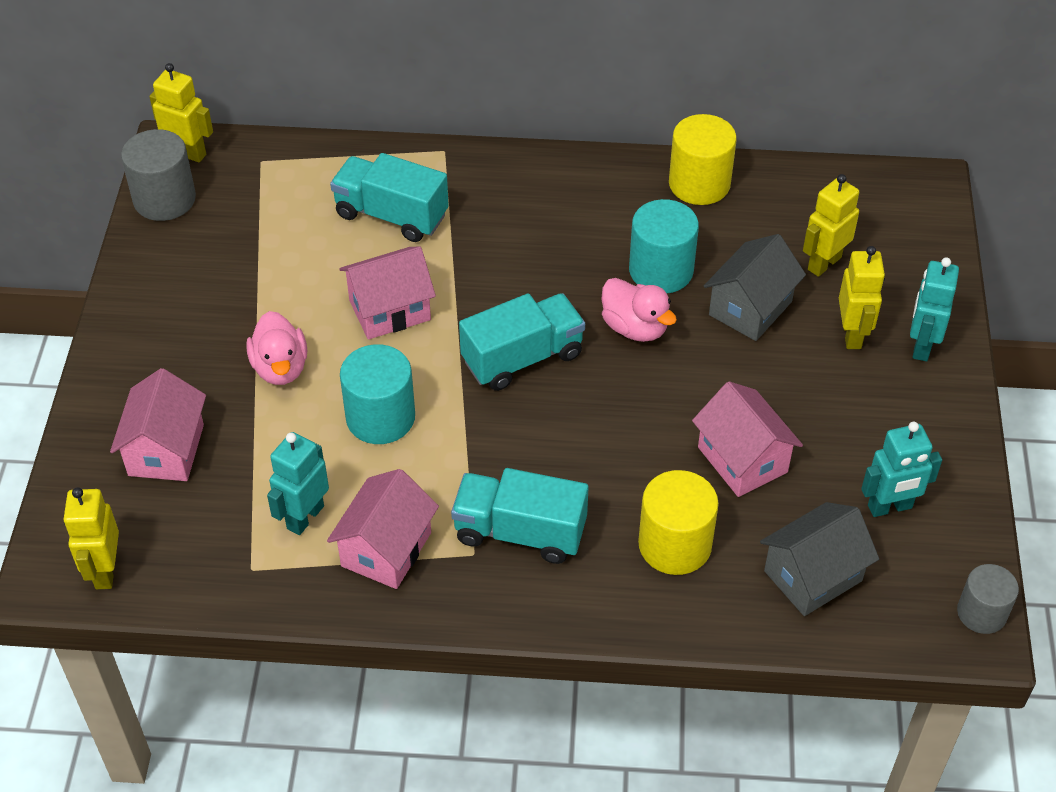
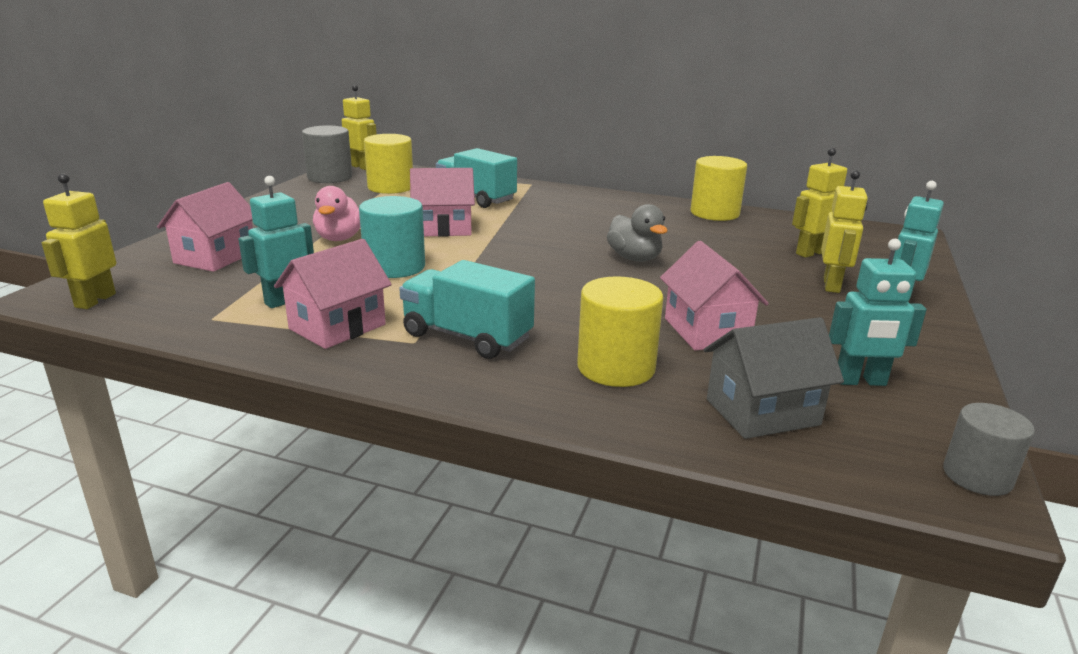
camera: 15 degrees right, 25 degrees down
(264, 210) = (390, 187): none -> yellow cylinder
(522, 358) = (532, 258): turquoise truck -> none
(635, 327) = (634, 258): pink duck -> grey duck
(661, 270) = (668, 239): turquoise cylinder -> none
(750, 308) = (739, 263): grey house -> none

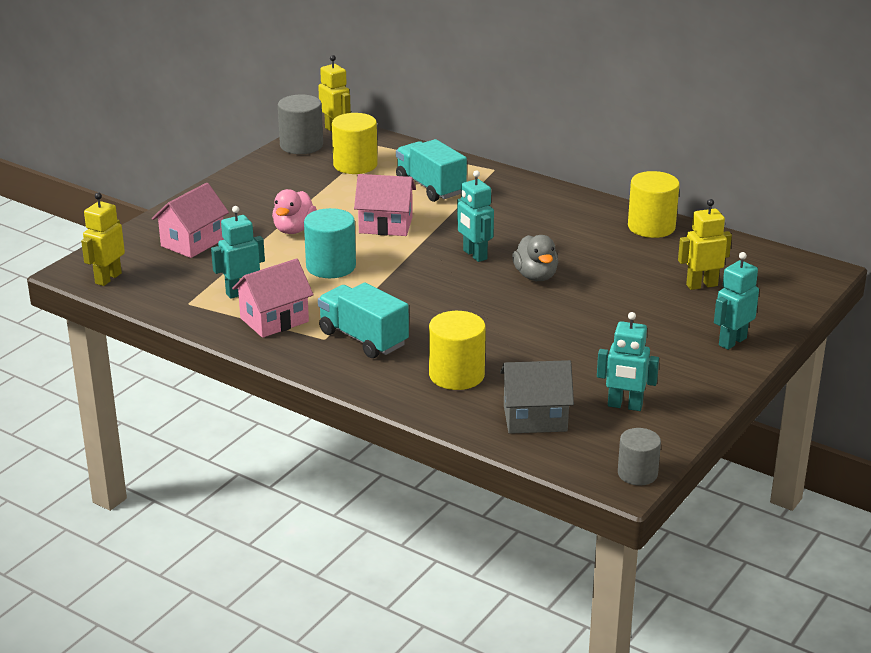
camera: 15 degrees right, 5 degrees up
(555, 245) = (474, 255): none -> turquoise robot
(706, 331) = (544, 353): pink house -> none
(832, 285) = (686, 322): yellow robot -> none

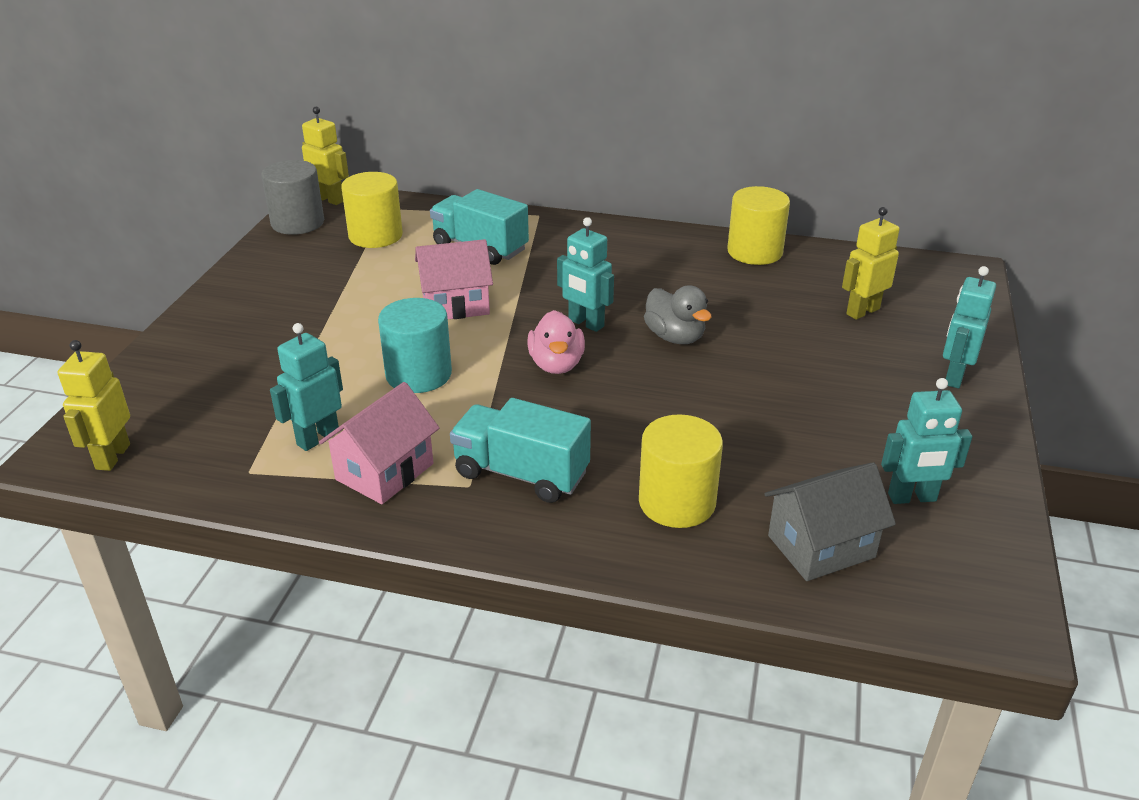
camera: 20 degrees left, 5 degrees up
(193, 242) = (216, 376): pink house -> none
(294, 229) = (343, 332): pink duck -> pink duck (556, 364)
(637, 474) = (1012, 604): grey cylinder -> none

